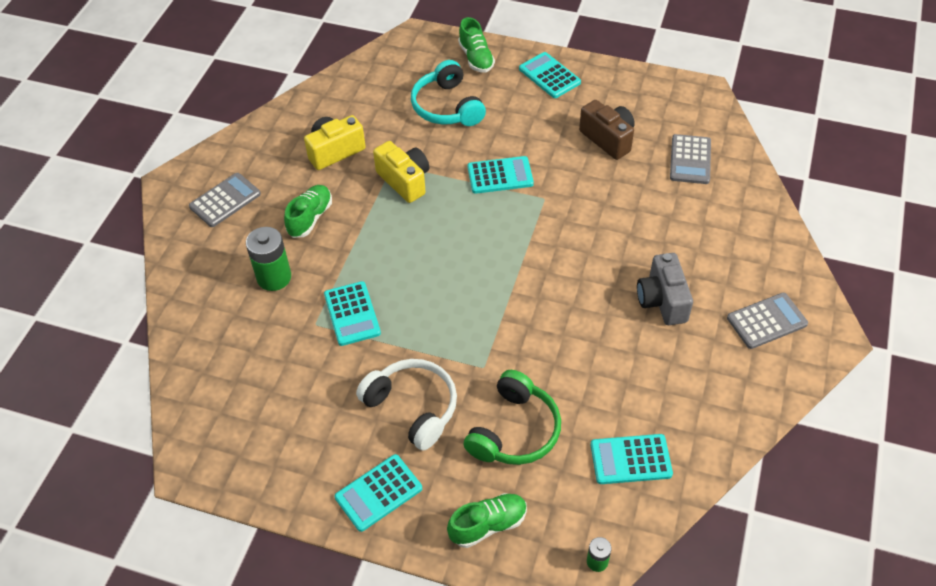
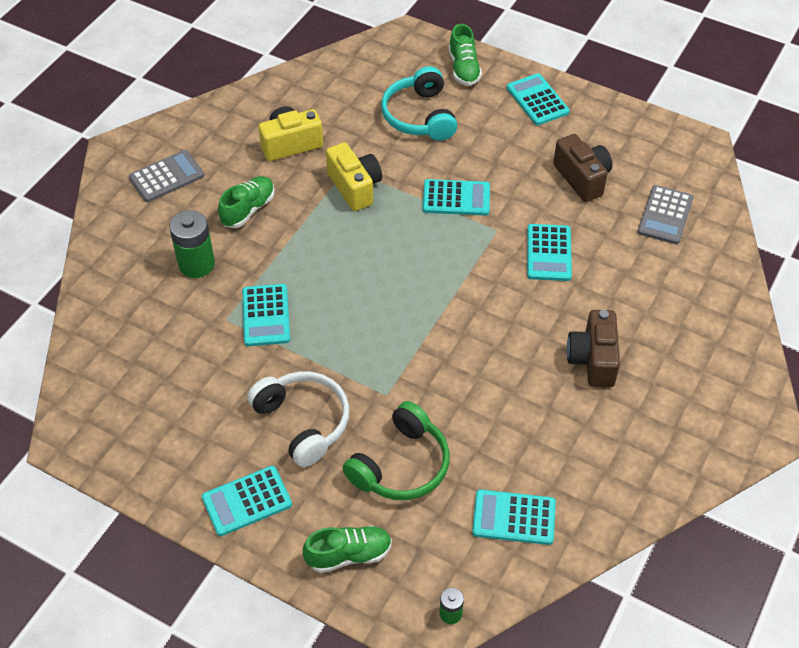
camera: 10 degrees right, 0 degrees up
(596, 211) = (549, 253): none -> turquoise calculator
(662, 300) = (593, 359): grey camera -> brown camera
(766, 321) = (699, 401): grey calculator -> none

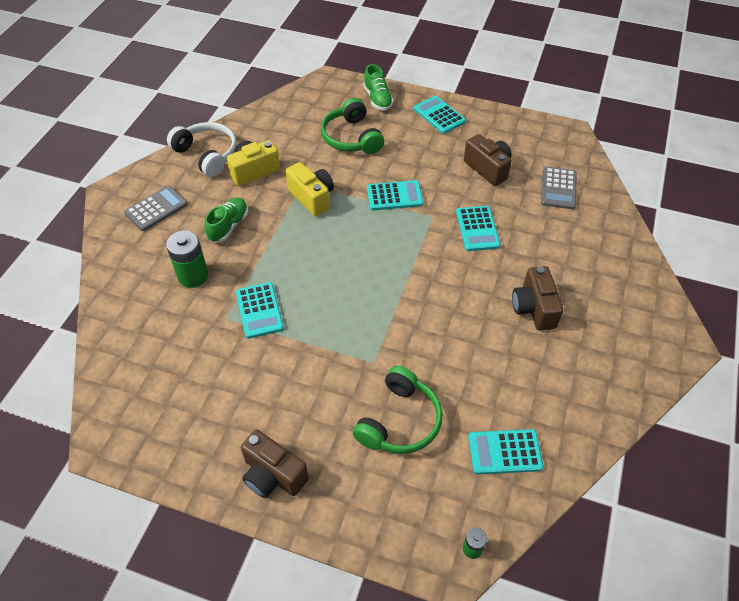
camera: 10 degrees left, 0 degrees up
(247, 501) = (273, 475): turquoise calculator -> brown camera
(303, 422) = (308, 396): white headphones -> white headphones (207, 154)
(349, 555) = (372, 509): green shoe -> none
(419, 116) = (351, 137): turquoise headphones -> green headphones

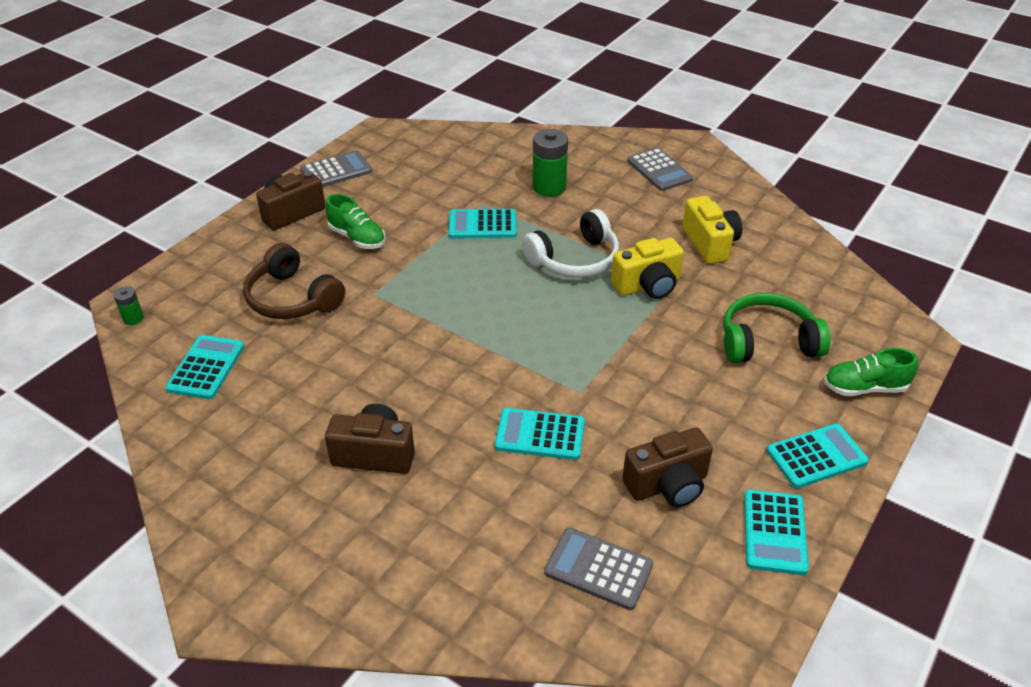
camera: 105 degrees right, 10 degrees down
(188, 461) = (336, 171): none -> grey calculator
(207, 154) = (748, 211): white headphones -> white headphones (575, 259)
(228, 226) = (616, 216): green shoe -> green shoe (357, 238)
(394, 196) = (631, 362): turquoise calculator -> turquoise calculator (774, 532)
(400, 421) = (292, 298): green headphones -> brown headphones

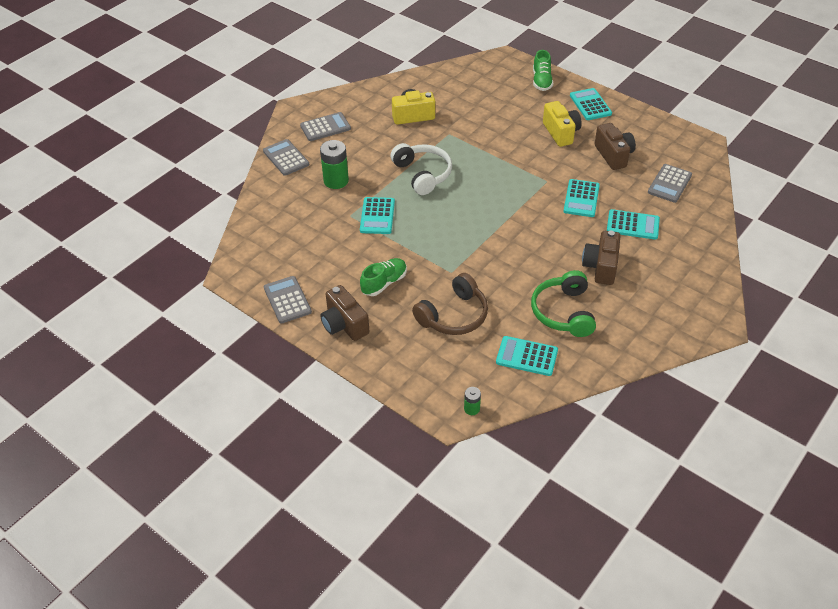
camera: 85 degrees left, 5 degrees up
(588, 146) = (286, 158): none -> grey calculator
(648, 285) = (452, 145): yellow camera -> yellow camera (561, 133)
(767, 341) = (505, 107): green headphones -> green headphones (563, 312)
(774, 532) = (639, 125): turquoise calculator -> turquoise calculator (633, 225)

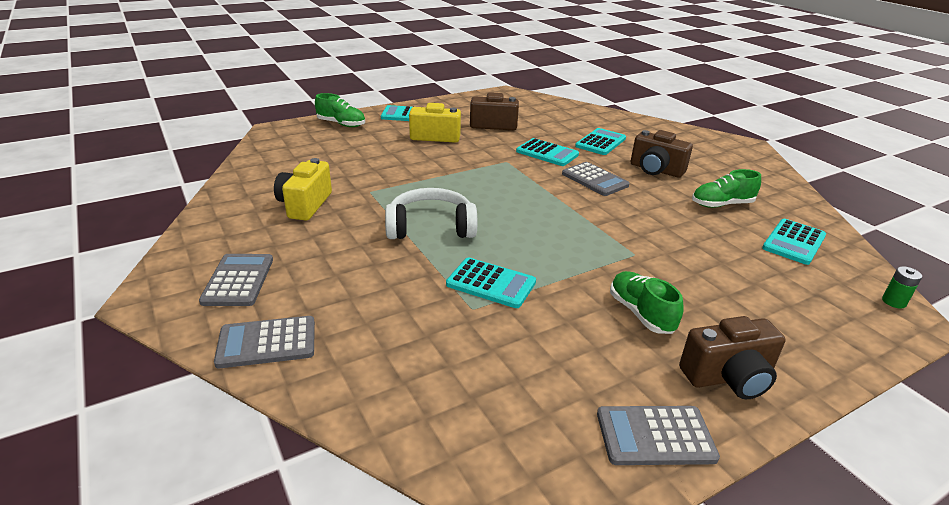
camera: 70 degrees left, 15 degrees down
(336, 181) = (380, 302): green battery -> none
(454, 315) = (719, 272): brown headphones -> none
(563, 312) = (721, 204): green headphones -> green shoe
(669, 184) = (552, 116): grey calculator -> grey calculator (594, 180)

